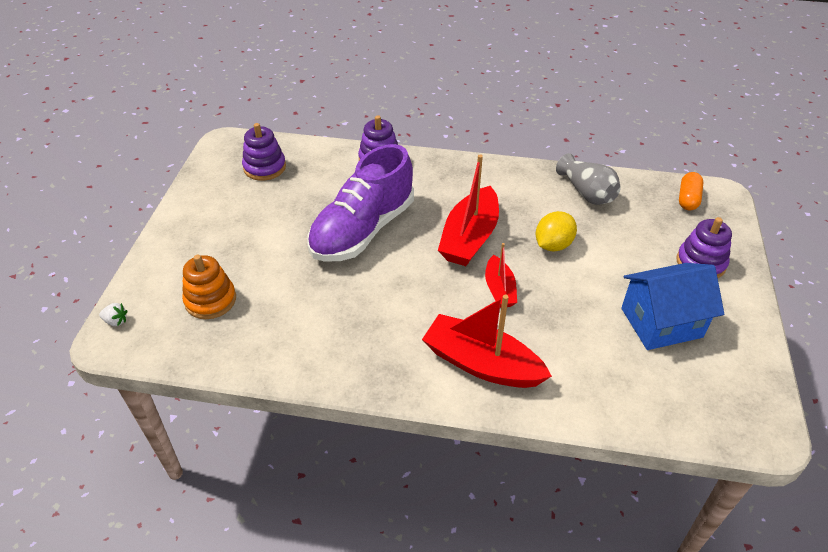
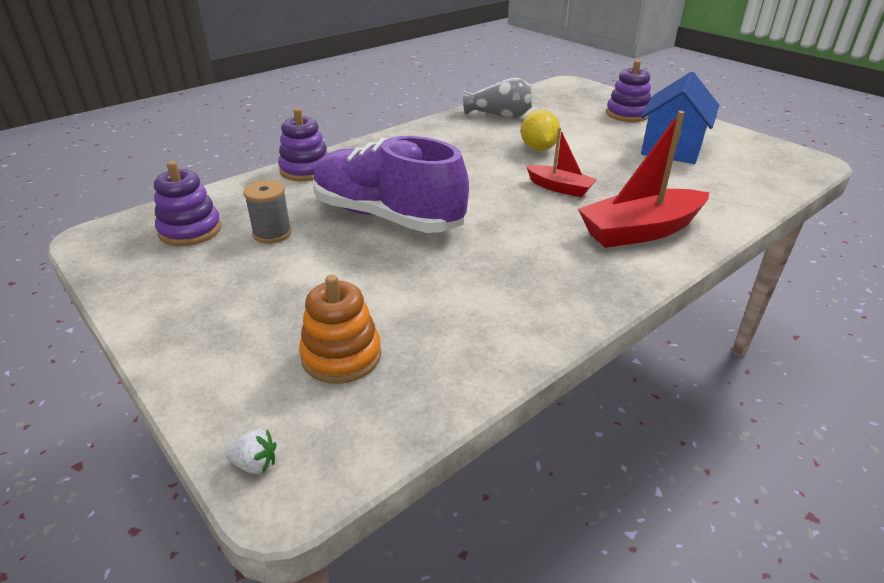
camera: 50 degrees left, 10 degrees down
(116, 321) = (255, 464): white strawberry -> white strawberry turned 45 degrees clockwise
(293, 198) = (272, 233): none -> grey spool
(362, 230) = (387, 216): purple shoe -> purple shoe turned 135 degrees clockwise
(469, 238) = (479, 174): red boat -> none
(688, 199) = (559, 92): orange capsule -> none

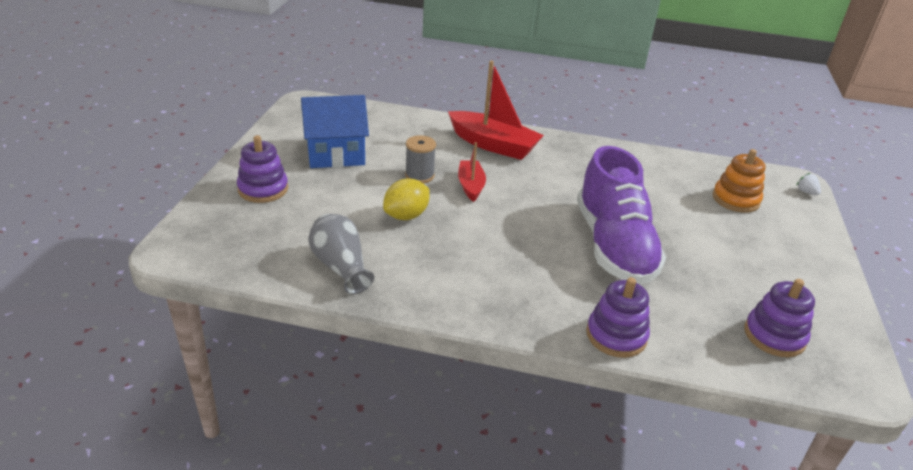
camera: 130 degrees left, 0 degrees up
(272, 233) = (710, 288): grey spool -> grey spool (419, 176)

